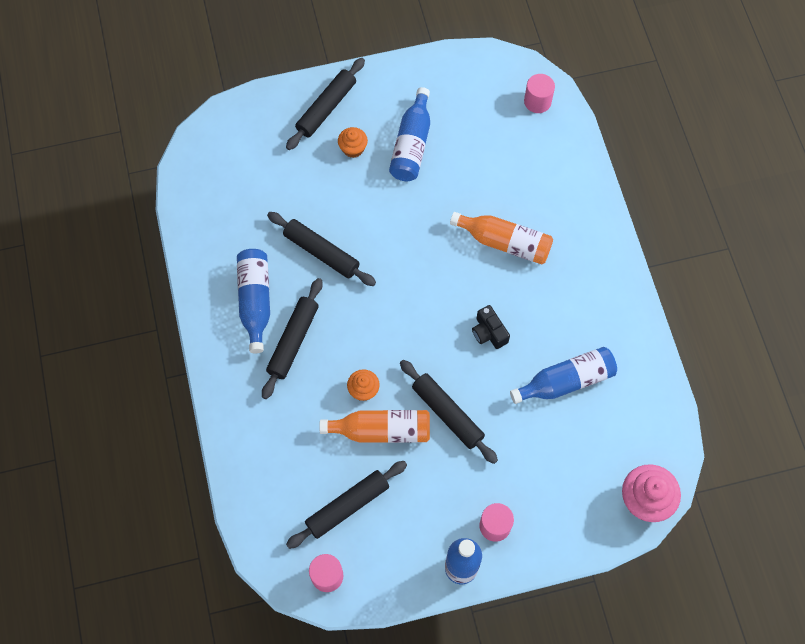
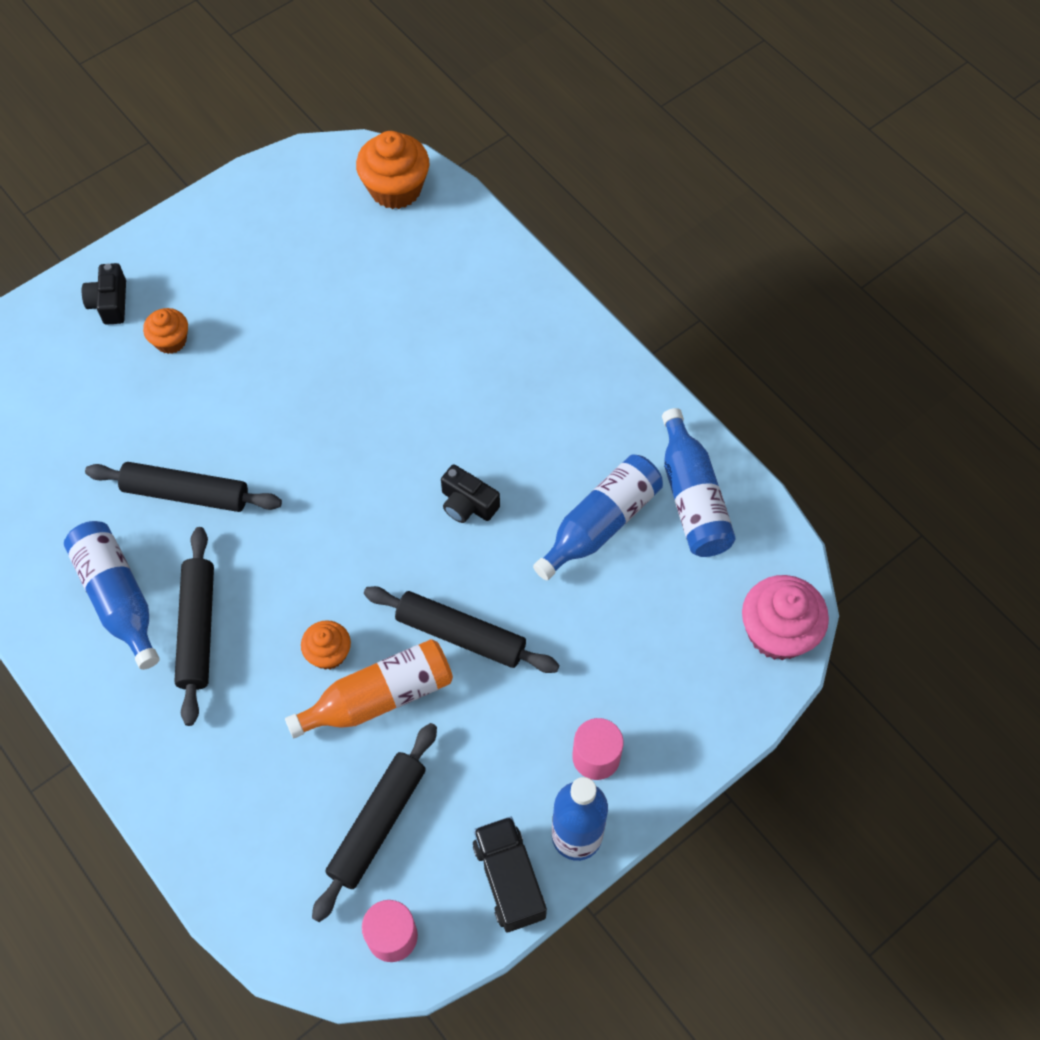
camera: 25 degrees left, 5 degrees down
(326, 108) = (110, 303): black rolling pin -> black camera
(409, 575) = (509, 880): none -> black truck
(412, 145) = (250, 305): blue bottle -> blue bottle (692, 498)
(505, 242) = (435, 380): orange bottle -> none
(537, 101) = (395, 189): pink cylinder -> orange cupcake

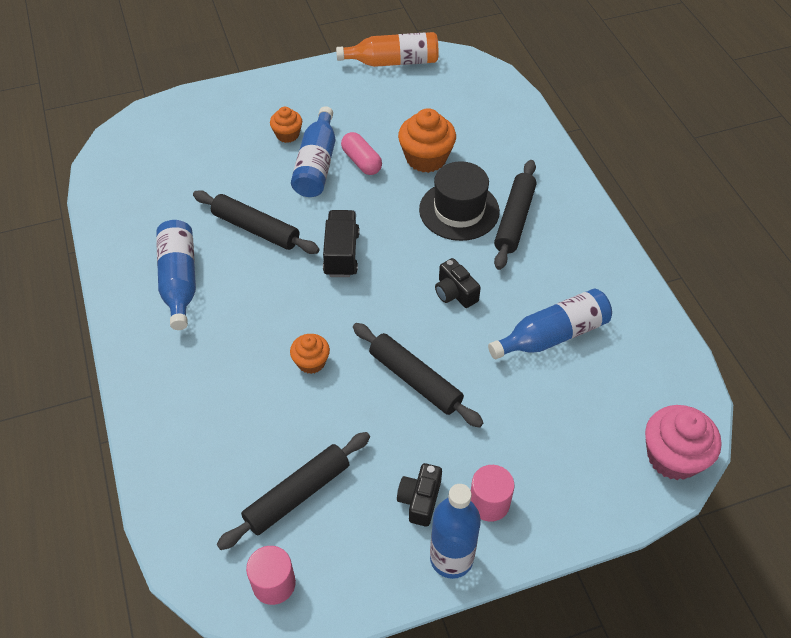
camera: 20 degrees right, 10 degrees down
(110, 303) = (257, 103): black camera -> black camera (420, 500)
(197, 629) = (224, 317): black rolling pin -> black rolling pin (514, 220)
(284, 352) = (361, 161): none -> pink capsule
(379, 697) = (336, 404): orange bottle -> orange bottle (393, 62)
(395, 189) = (480, 85): orange cupcake -> orange cupcake (426, 158)
(433, 387) = (459, 210): none -> black hat
(509, 880) = (384, 573): black truck -> black truck (341, 254)
(692, 498) = (632, 338): blue bottle -> blue bottle (316, 164)

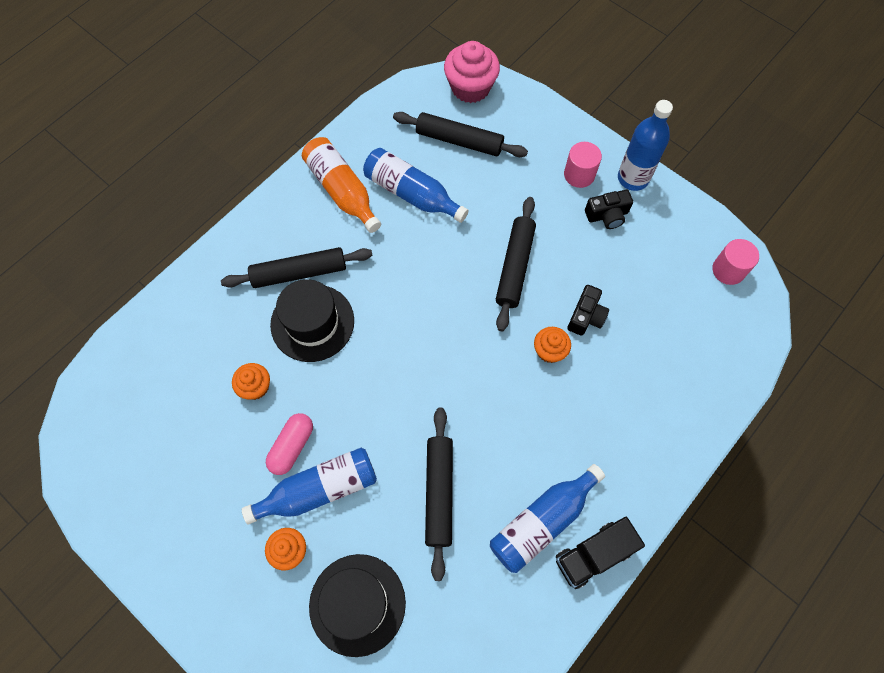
camera: 120 degrees left, 15 degrees up
(221, 154) = (357, 604): none -> black hat
(297, 494) = (661, 293): black rolling pin -> black rolling pin (459, 141)
(341, 254) = (423, 394): black truck -> black truck (593, 554)
(393, 62) = (107, 506): orange bottle -> orange bottle (342, 190)
(426, 158) = (255, 387): orange cupcake -> orange cupcake, size x0.58
(455, 293) = (411, 280): black camera -> black camera (586, 316)

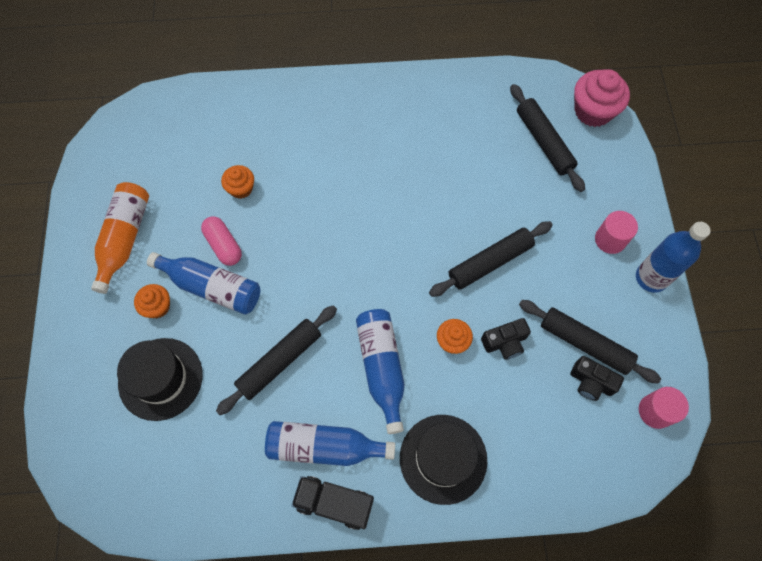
camera: 45 degrees right, 0 degrees up
(292, 446) = (223, 245): pink capsule -> pink capsule turned 75 degrees clockwise
(299, 273) = (341, 140): black rolling pin -> black rolling pin (585, 344)
(312, 323) = (316, 179): black hat -> black hat (443, 458)
(342, 190) = (425, 110): orange bottle -> orange bottle (125, 239)
(412, 194) = (470, 151): blue bottle -> blue bottle (382, 368)
(607, 215) = (600, 287): black camera -> black camera (591, 382)

